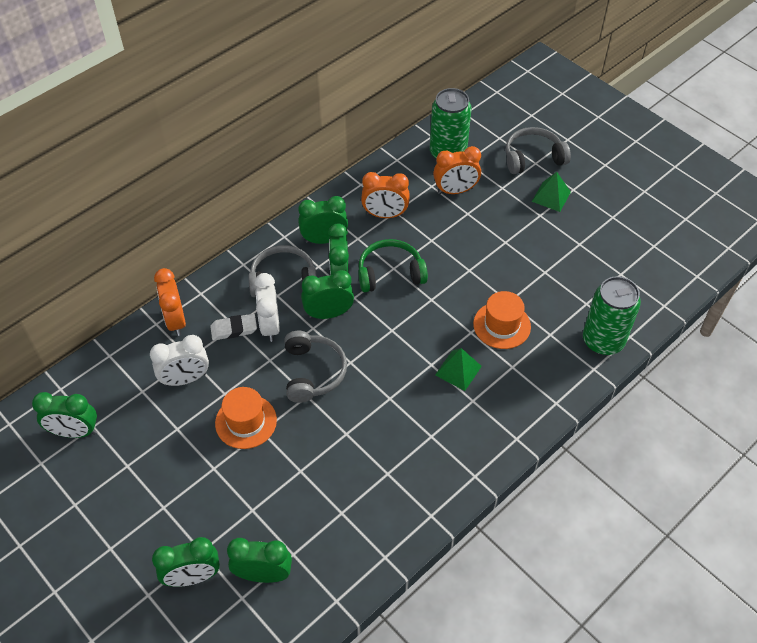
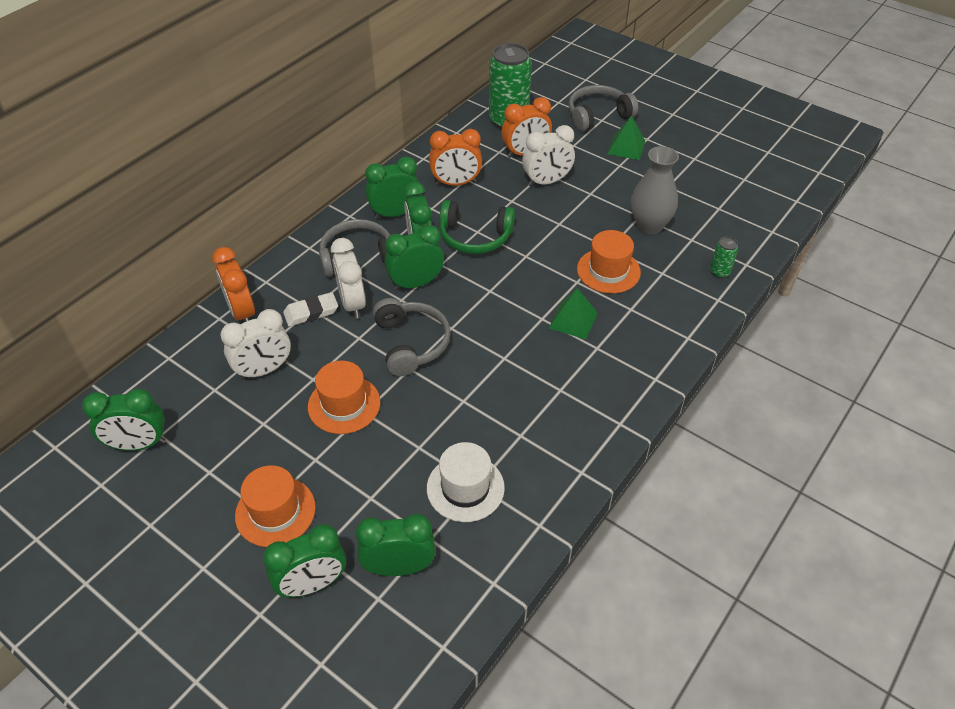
camera: 10 degrees left, 5 degrees down
(174, 509) = (275, 511): none -> orange hat
(331, 514) = (465, 488): none -> white hat
(390, 273) = (475, 237): green headphones -> green headphones turned 150 degrees counterclockwise
(468, 224) = (546, 181): none -> white clock
(551, 283) = (649, 225): none -> grey vase
(603, 341) = (719, 272): green can -> green can, size x0.44

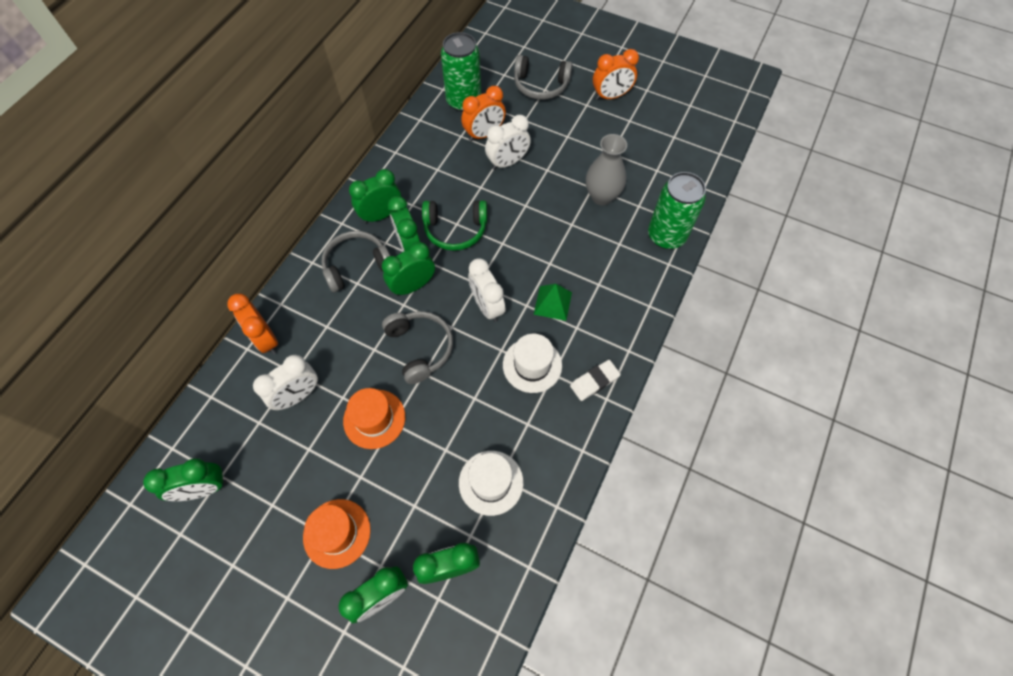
camera: 10 degrees left, 15 degrees up
(311, 312) = (327, 330): white eraser -> white eraser (594, 381)
(352, 303) = (361, 315): white clock -> white clock (487, 306)
(456, 183) = (429, 175): orange clock -> orange clock (611, 96)
(537, 377) = (532, 365): none -> white hat
(598, 116) = (541, 85): grey headphones -> grey headphones turned 135 degrees counterclockwise
(608, 271) = (574, 248): orange hat -> none
(626, 147) = (570, 116): green pyramid -> none
(719, 272) = (666, 236): green can -> green can, size x2.26

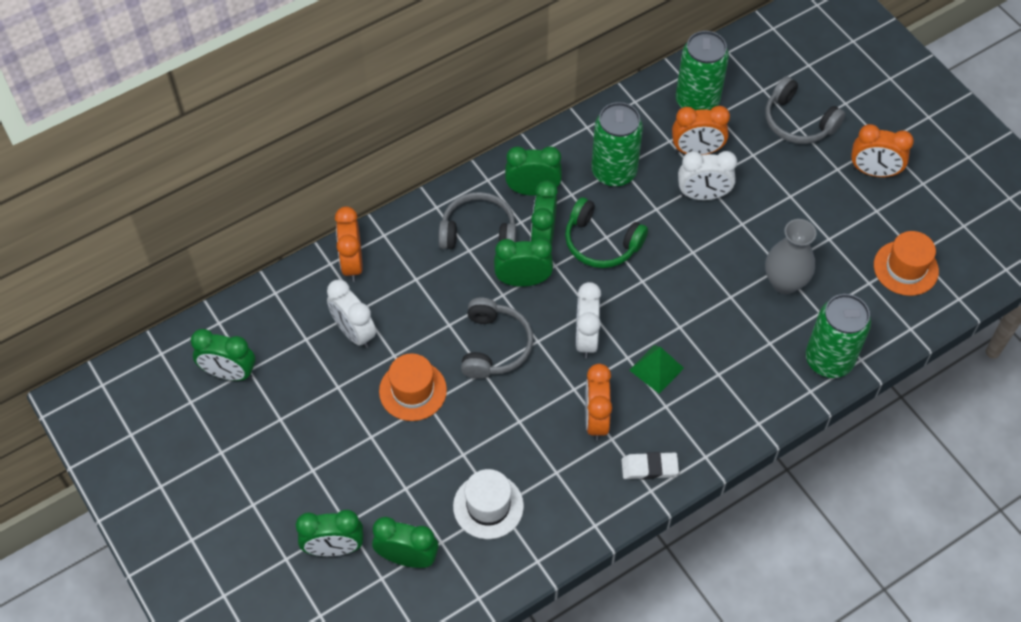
camera: 30 degrees right, 5 degrees down
(298, 395) = (354, 332): white clock -> white clock turned 60 degrees clockwise
(337, 533) = (323, 474): orange hat -> orange hat (905, 268)
(434, 175) = (614, 172): none -> green can
(532, 365) = (596, 419): white hat -> orange clock

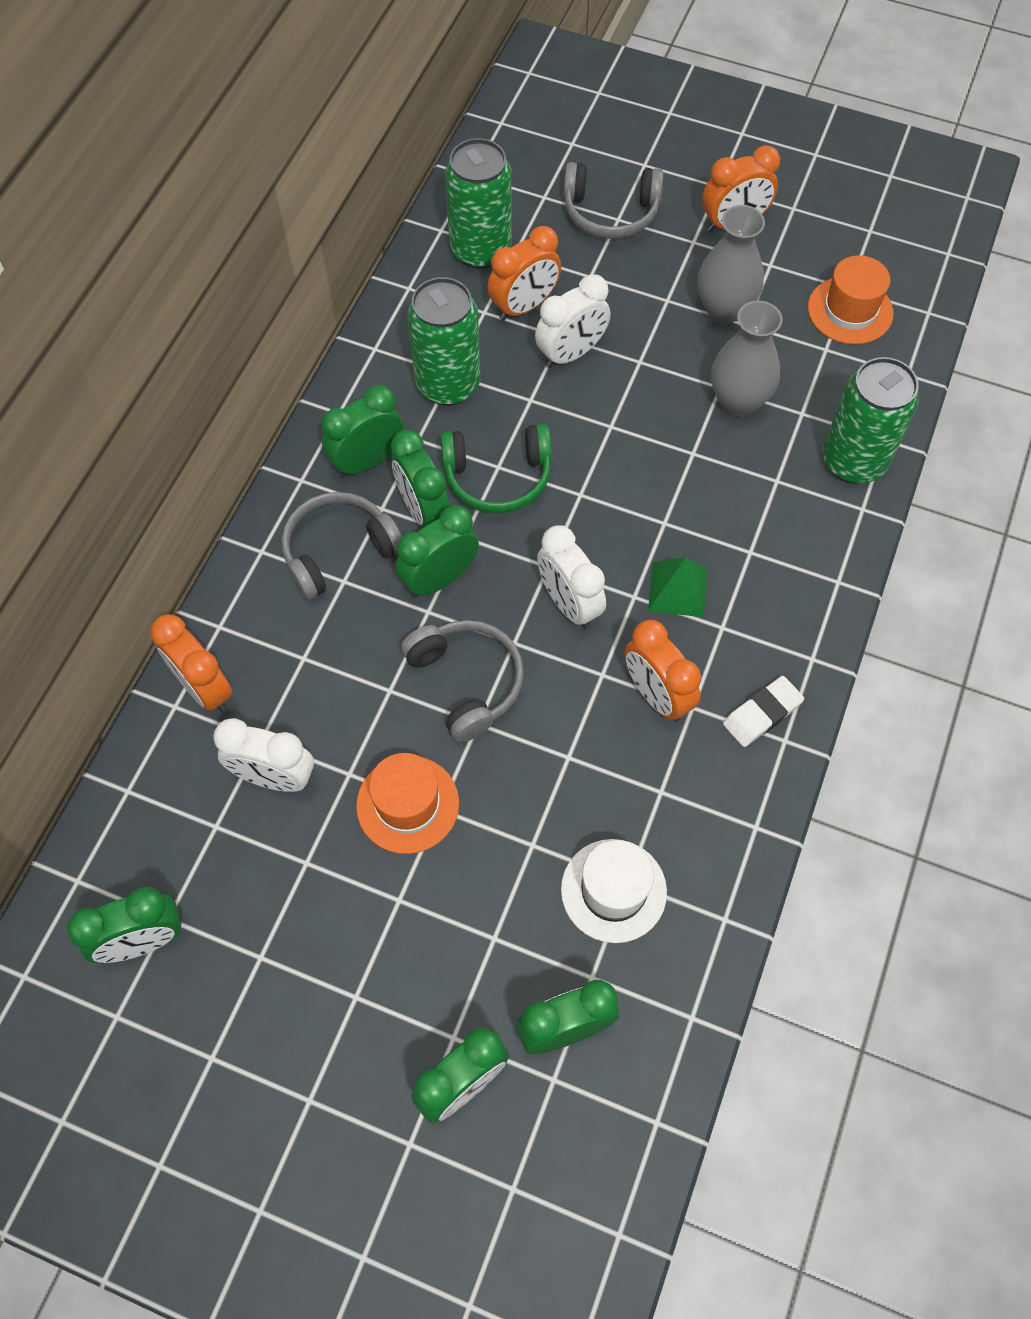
camera: 35 degrees left, 5 degrees up
(822, 222) = (724, 309): none -> grey vase

